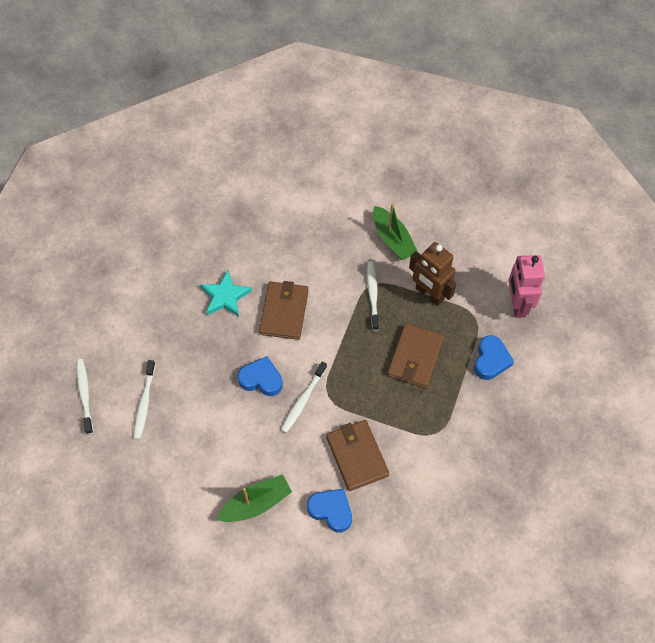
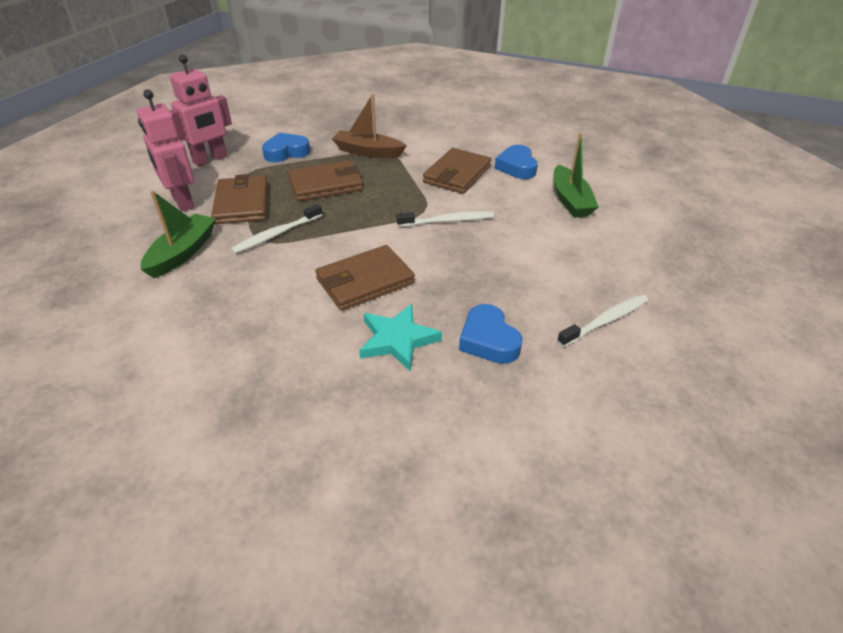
camera: 130 degrees left, 20 degrees down
(85, 395) = (678, 380): white toothbrush -> none
(256, 503) = (570, 200): green boat -> green boat turned 120 degrees counterclockwise
(261, 379) = (462, 255): blue heart -> blue heart (488, 340)
(429, 294) = (242, 203): brown robot -> brown wallet
(446, 419) = (368, 152): none -> brown boat
(460, 262) = (182, 202): none -> pink robot

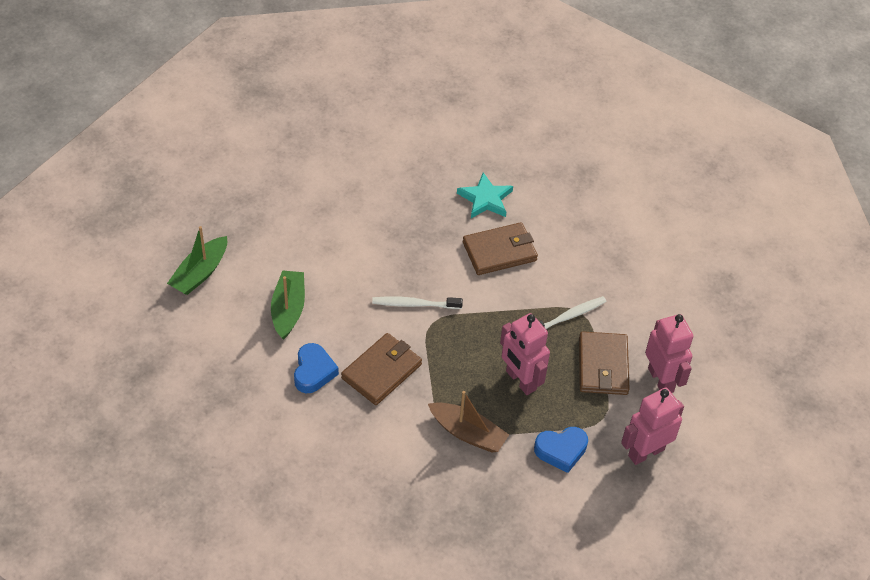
camera: 170 degrees left, 10 degrees up
(183, 253) = (646, 309): green boat -> green boat (200, 273)
(325, 184) = (520, 380): brown wallet -> pink robot
(488, 340) = (425, 187): blue heart -> none
(605, 321) = (339, 186): white toothbrush -> none

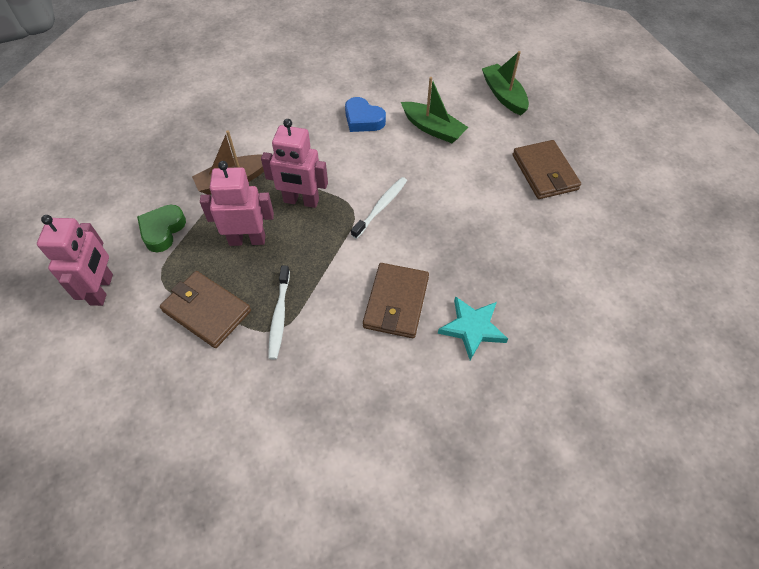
camera: 125 degrees right, 5 degrees up
(381, 371) = (332, 156): brown wallet -> brown wallet (544, 172)
(561, 450) = (162, 230): blue heart -> green heart
(661, 380) = (150, 351): pink robot -> pink robot (301, 201)

